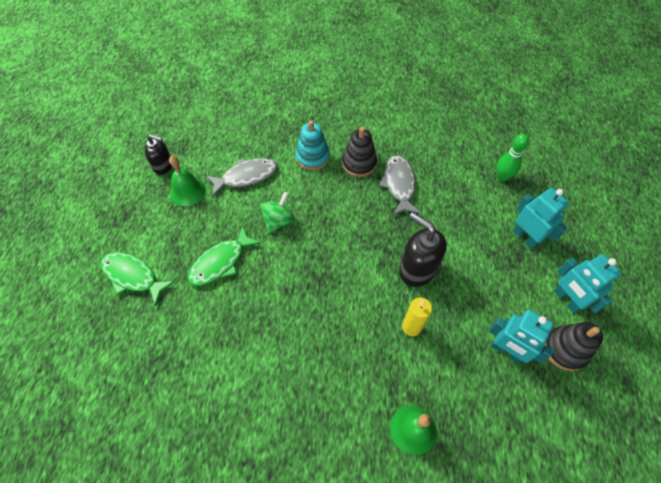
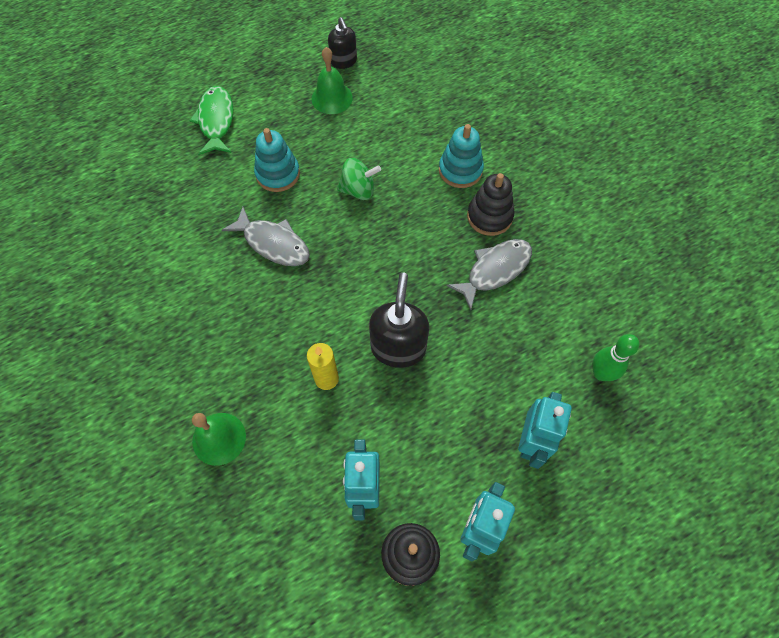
camera: 55 degrees right, 5 degrees up
(221, 262) = (278, 174): green fish -> turquoise stacking toy
(246, 176) = (387, 131): grey fish -> grey fish (273, 243)

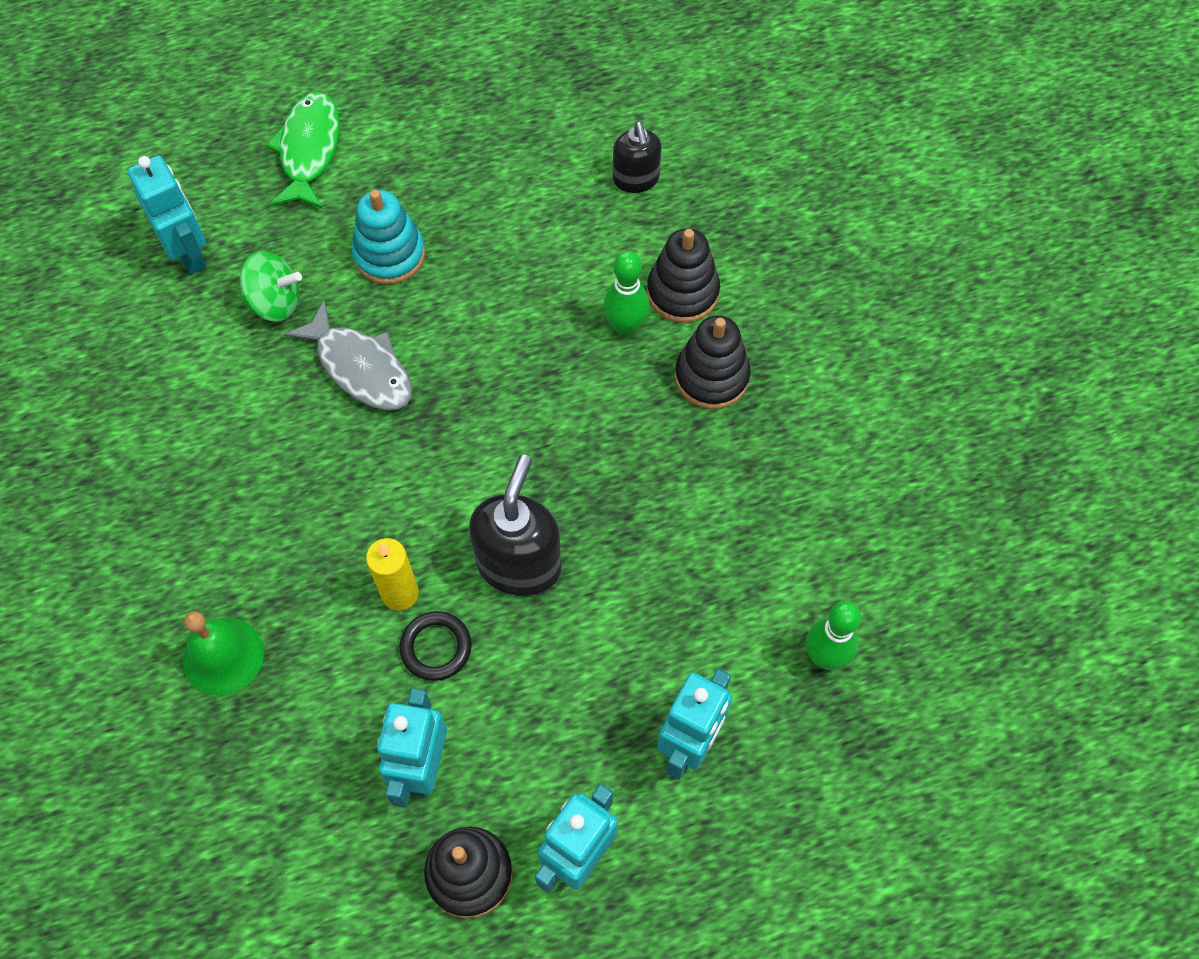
camera: 10 degrees right, 0 degrees up
(152, 191) = (189, 253): none -> turquoise robot
(332, 98) = (501, 138): green bell -> none
(343, 61) = (534, 76): black soap dispenser -> black soap dispenser (636, 179)
(357, 409) = (436, 647): none -> black ring
(358, 190) = (512, 300): green spinning top -> green spinning top (275, 302)
(431, 195) = (625, 326): none -> green bowling pin
(460, 170) = (682, 292): turquoise stacking toy -> black stacking toy
(494, 270) = (698, 466): grey fish -> none

